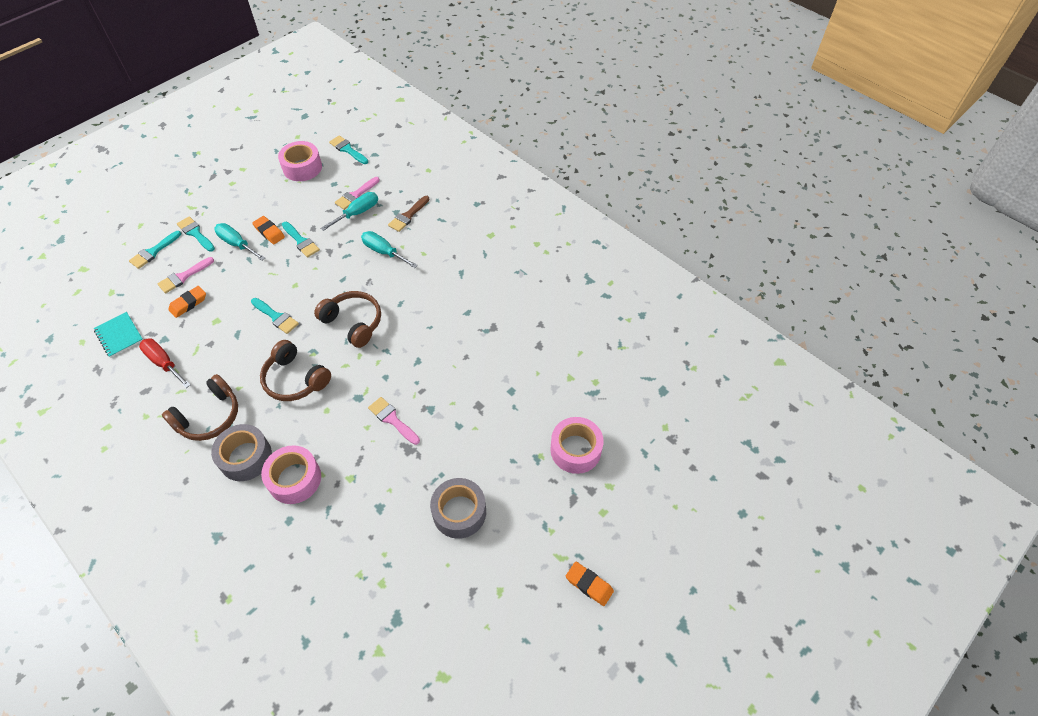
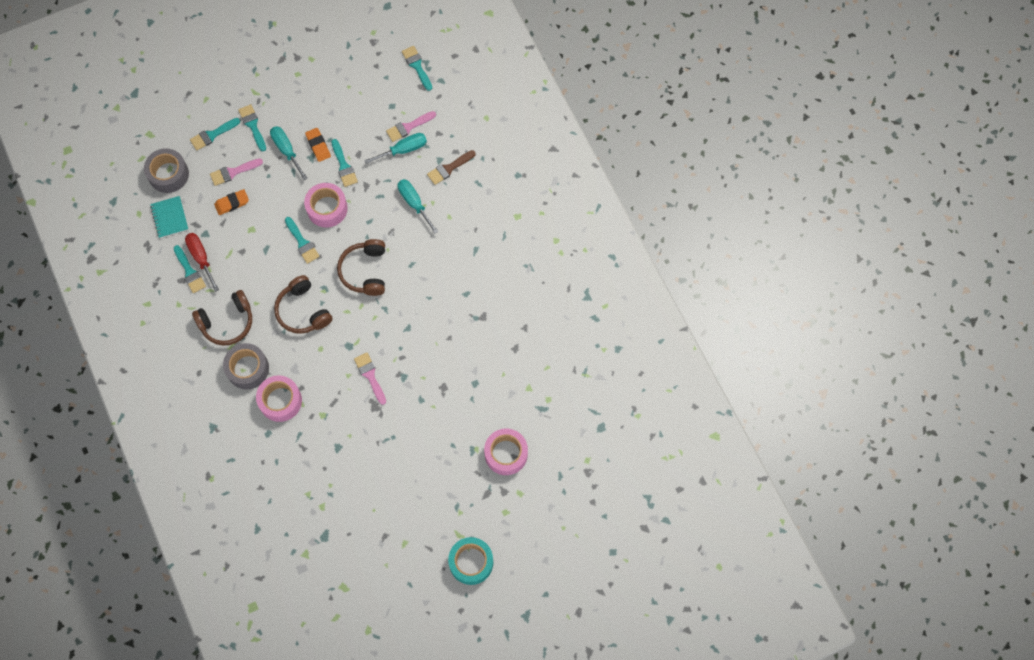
camera: 20 degrees right, 15 degrees up
(153, 380) = (190, 272): none -> turquoise brush
(302, 167) = (367, 75): pink tape -> pink tape (327, 208)
(353, 323) = (365, 271): brown headphones -> brown headphones turned 150 degrees counterclockwise
(459, 512) = (396, 473): grey tape -> grey tape (168, 174)
(589, 584) = (471, 562): orange eraser -> turquoise tape

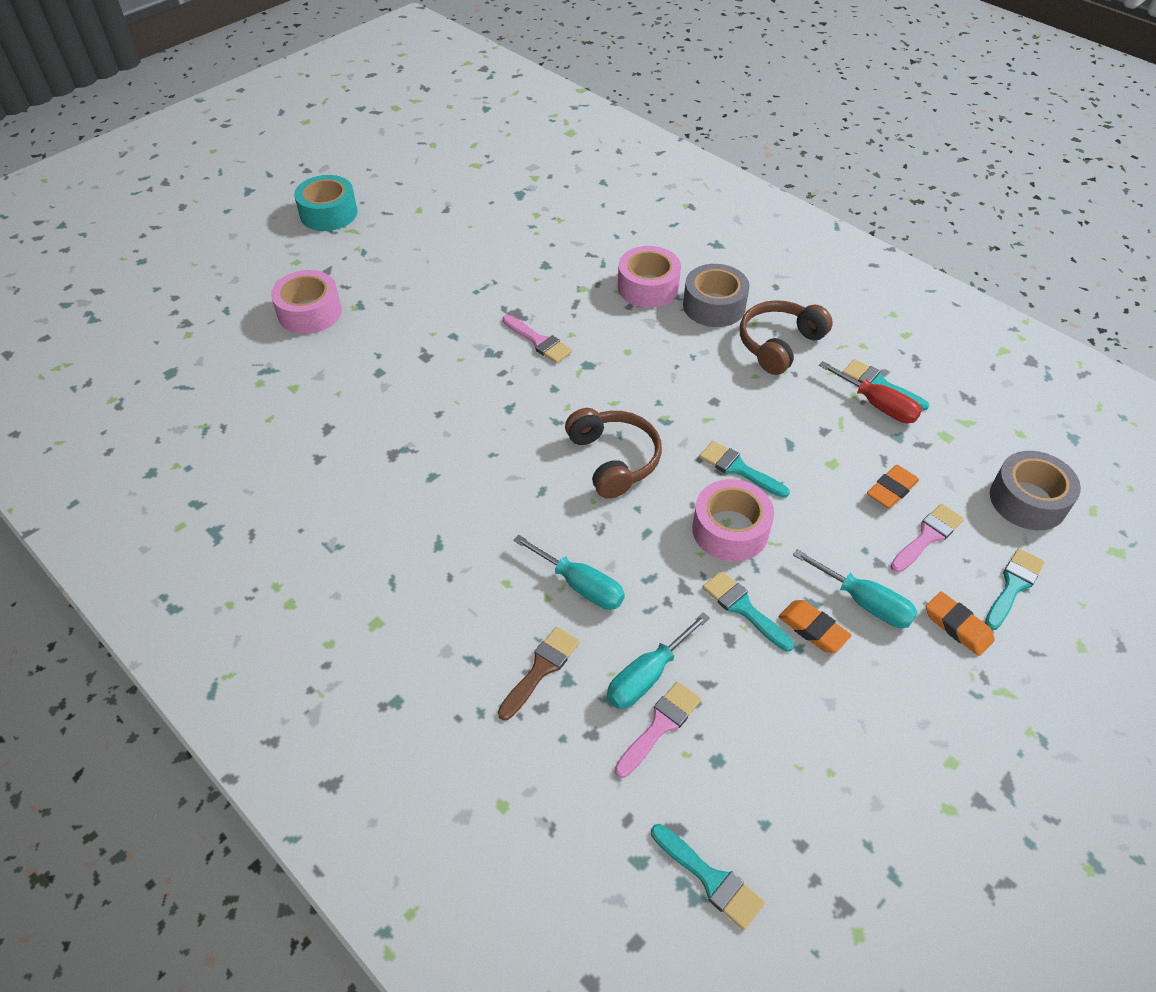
camera: 160 degrees right, 20 degrees down
(169, 217) = (970, 441): turquoise notebook -> none
(252, 125) = (957, 626): turquoise brush -> orange eraser
(303, 311) = (680, 385): brown headphones -> none

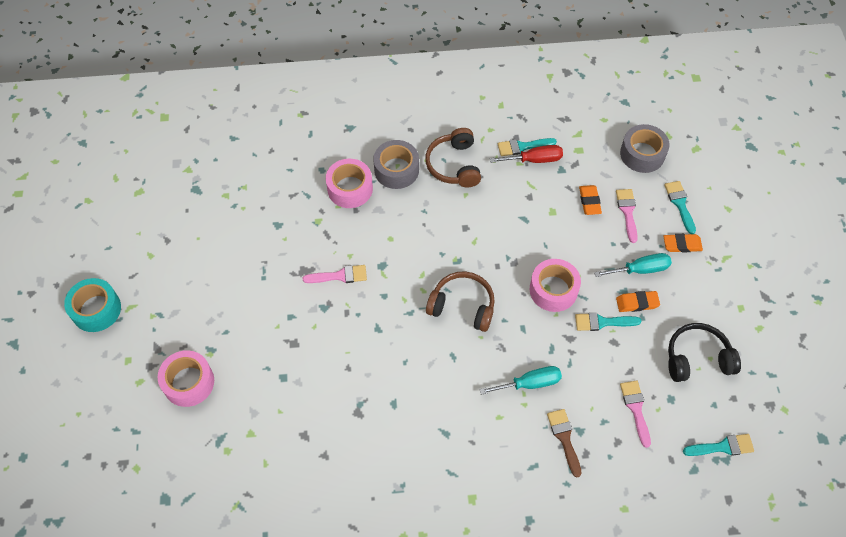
camera: 50 degrees left, 10 degrees up
(647, 676) = (605, 394): turquoise screwdriver -> none
(738, 469) = (519, 254): turquoise brush -> none
(811, 755) = (697, 359): none -> black headphones

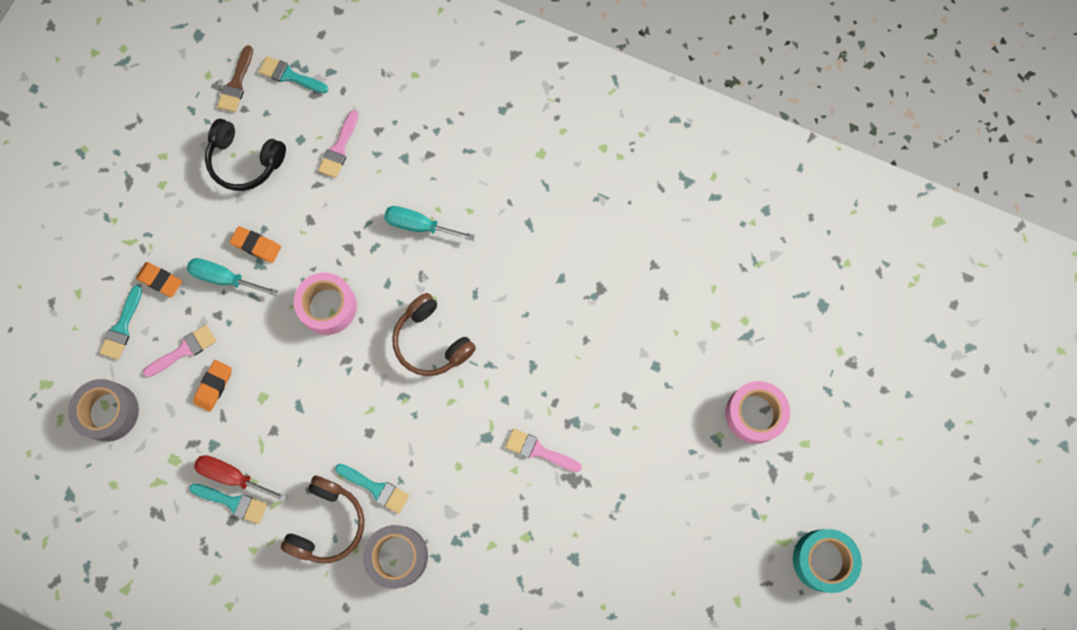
camera: 150 degrees left, 15 degrees up
(350, 189) = (466, 561): pink tape -> none
(564, 438) = (423, 159): brown brush -> brown brush (236, 84)
(602, 322) = (305, 245): turquoise brush -> turquoise brush (376, 488)
(627, 212) = (184, 350): pink brush -> pink brush turned 150 degrees counterclockwise

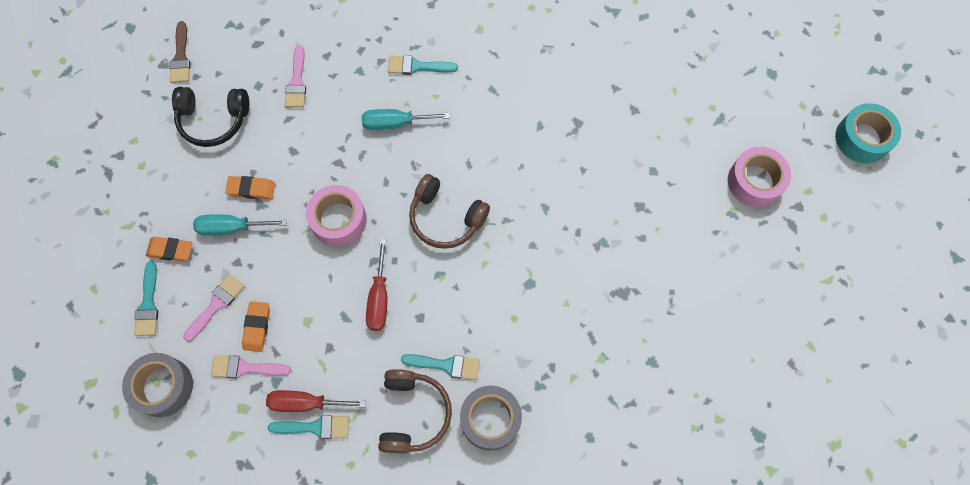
camera: 20 degrees left, 5 degrees down
(290, 76) = (228, 35): turquoise brush -> turquoise brush (417, 66)
(337, 399) = (379, 298): none -> red screwdriver
(539, 450) = (581, 278): pink brush -> pink brush (245, 368)
(823, 560) = (867, 283): turquoise tape -> turquoise tape (862, 138)

